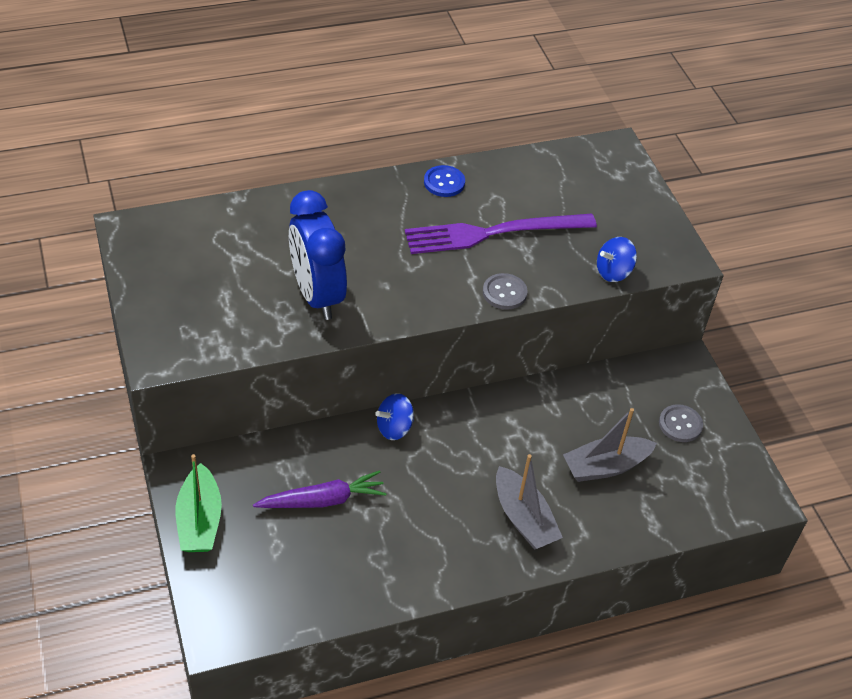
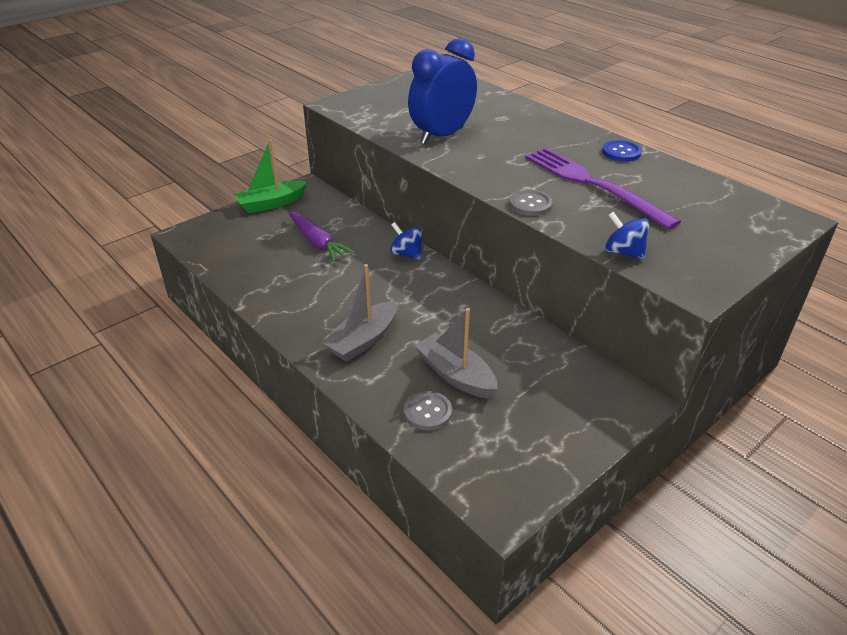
camera: 70 degrees right, 10 degrees down
(680, 424) = (550, 415): grey button -> grey button (427, 412)

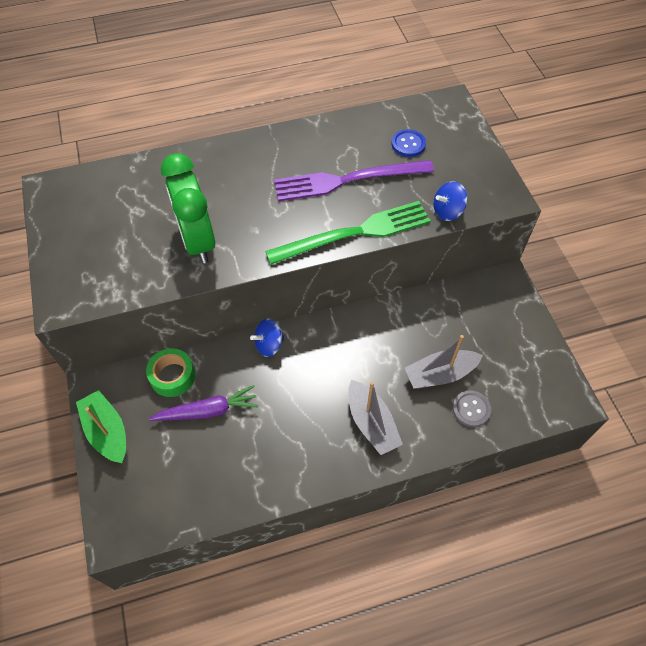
camera: 65 degrees left, 20 degrees up
(271, 204) = (107, 431): green boat -> green boat turned 150 degrees clockwise
(339, 216) = (172, 376): none -> green tape
(442, 135) = (197, 241): blue clock -> green clock
(530, 204) = (355, 233): grey button -> green fork
(621, 152) = (309, 137): blue button -> blue button (408, 144)

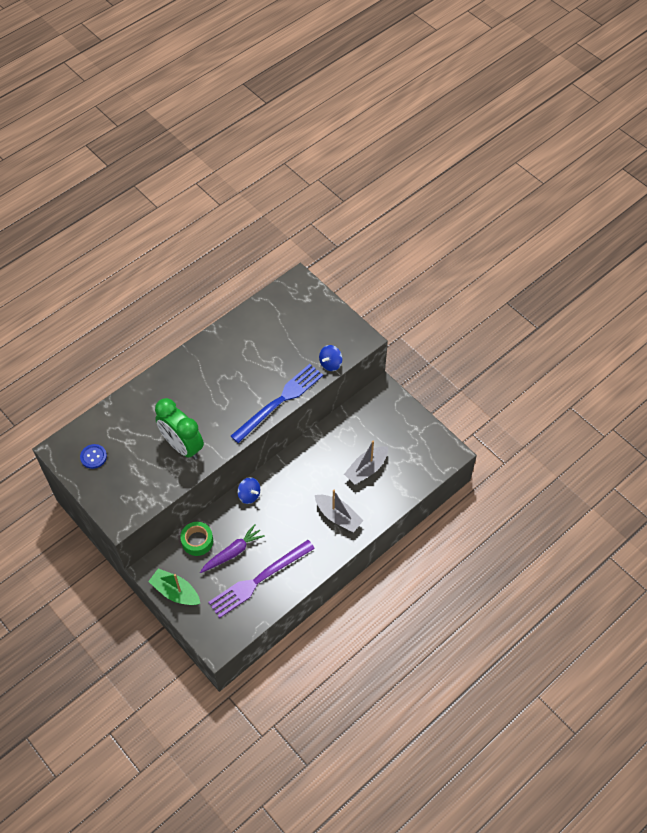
camera: 25 degrees left, 0 degrees up
(269, 345) = (249, 495): blue spinning top -> blue spinning top turned 90 degrees counterclockwise
(347, 180) = (257, 366): purple fork -> purple fork (258, 580)
(355, 233) = (280, 401): green fork -> blue fork
(408, 144) = (284, 324): blue button -> blue button (93, 457)
(471, 409) = (394, 483): grey button -> none

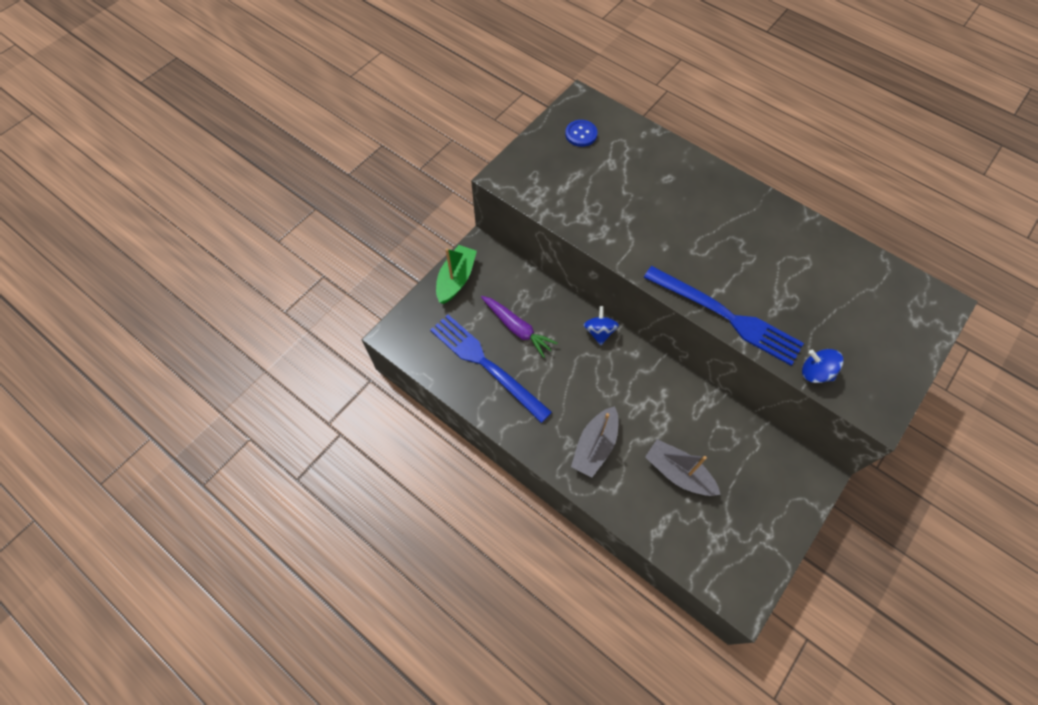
camera: 80 degrees right, 5 degrees up
(182, 446) = (621, 218): green clock -> none
(197, 541) = (524, 288): green tape -> none
(249, 495) = (599, 332): blue spinning top -> blue spinning top turned 150 degrees clockwise
(258, 580) = (486, 364): purple fork -> blue fork

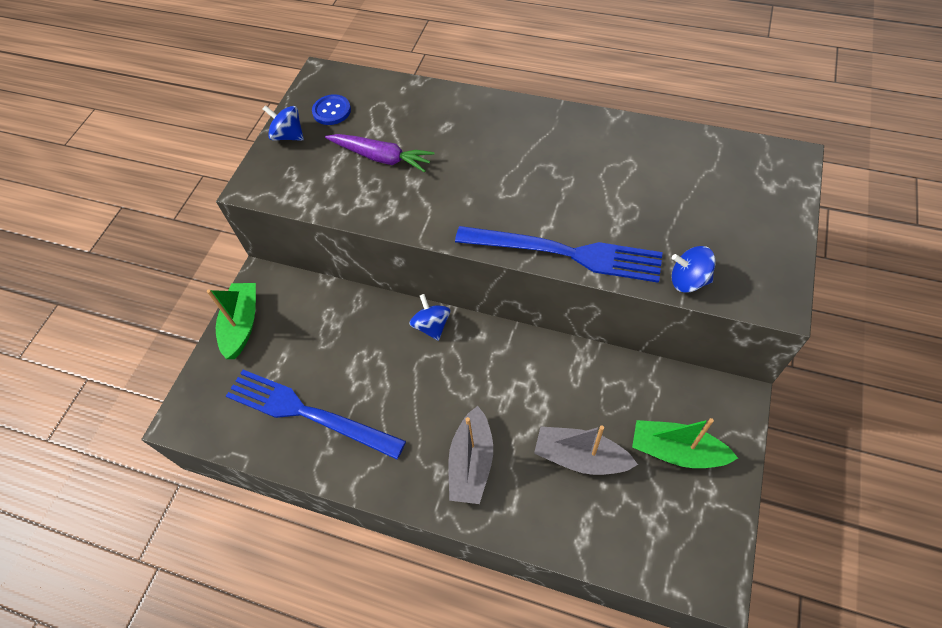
camera: 15 degrees left, 5 degrees down
(517, 328) = (333, 356): purple carrot -> purple carrot (381, 157)
(541, 144) = (288, 136): none -> blue spinning top
(754, 496) = (676, 451): none -> green boat

